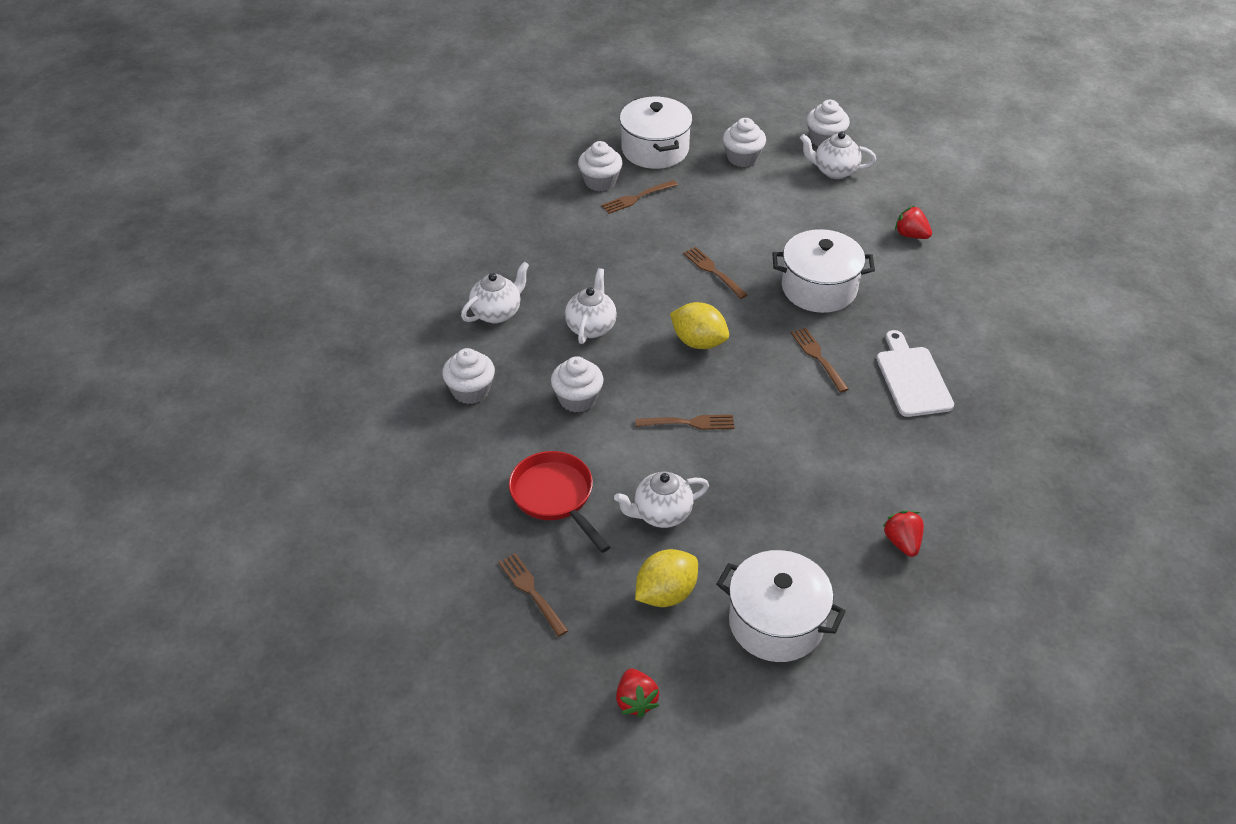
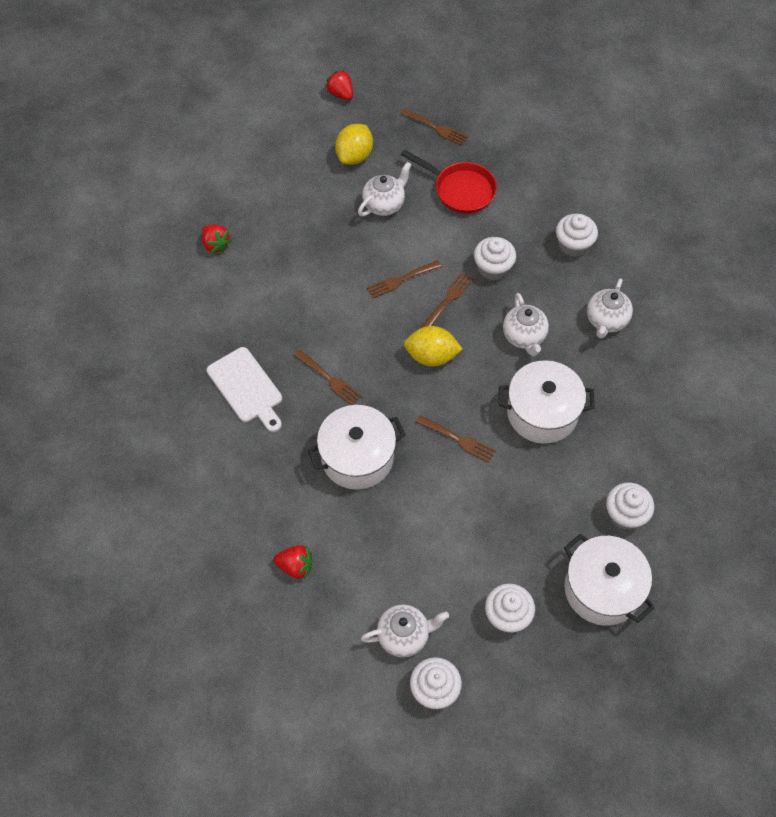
camera: 155 degrees right, 15 degrees up
(637, 197) = (577, 507): brown fork -> brown fork (447, 300)
(776, 623) = (279, 163): white pot -> white pot (542, 413)

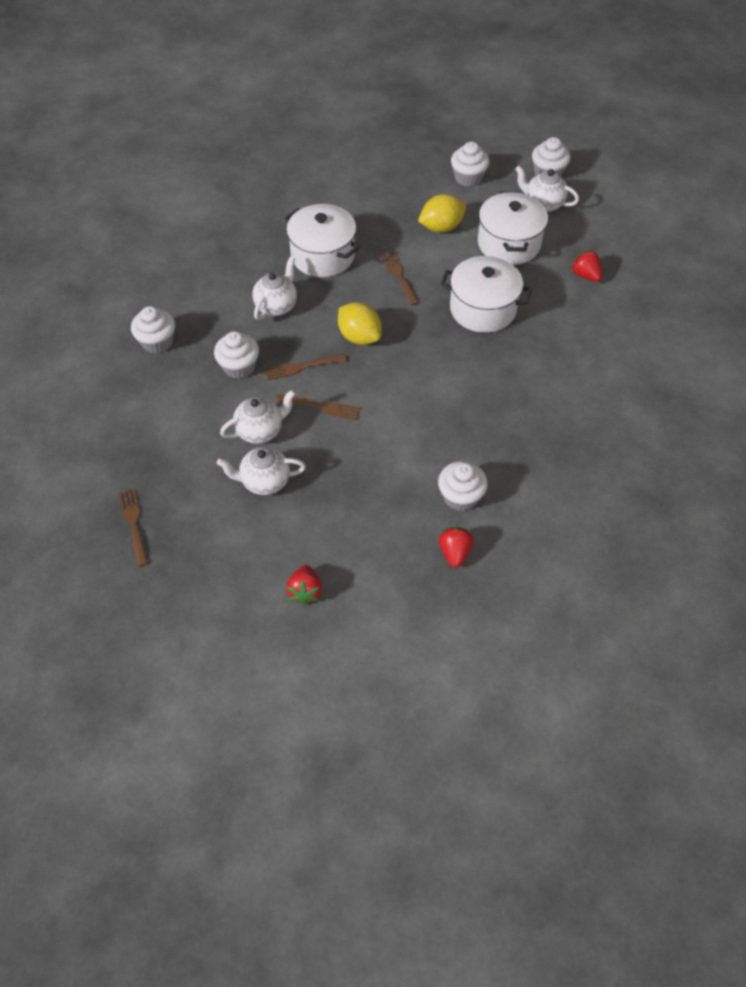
camera: 140 degrees left, 5 degrees down
(246, 388) = (528, 407): white cutting board -> none
(329, 379) = (455, 372): brown fork -> none
(341, 94) = (176, 636): red strawberry -> red strawberry (305, 591)
(354, 156) = (239, 551): yellow lemon -> yellow lemon (441, 227)
(460, 190) = (186, 448): red pan -> none
(602, 589) = (396, 157): white pot -> white pot (509, 244)
(606, 321) = (206, 278): white teapot -> white teapot (260, 431)
(625, 514) = (338, 178): white cupcake -> white cupcake (460, 496)

